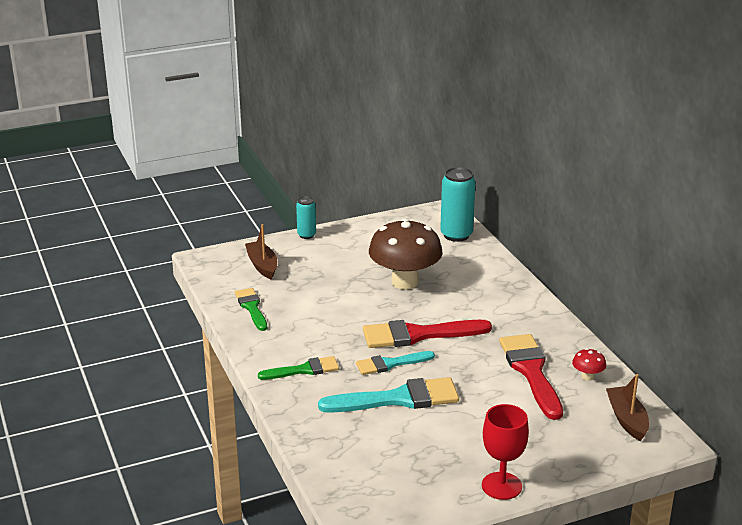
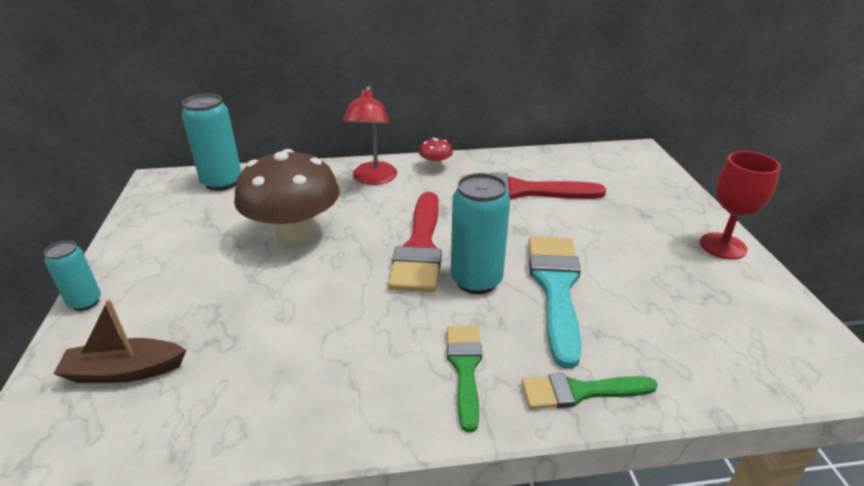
camera: 75 degrees left, 5 degrees up
(251, 308) = (249, 407): green brush -> green brush (580, 392)
(390, 364) = (476, 280): turquoise brush -> turquoise can
(504, 296) = (373, 179): none -> red lamp
(587, 377) = (536, 165): red mushroom -> red mushroom (435, 167)
(627, 419) = (606, 161): brown boat -> none

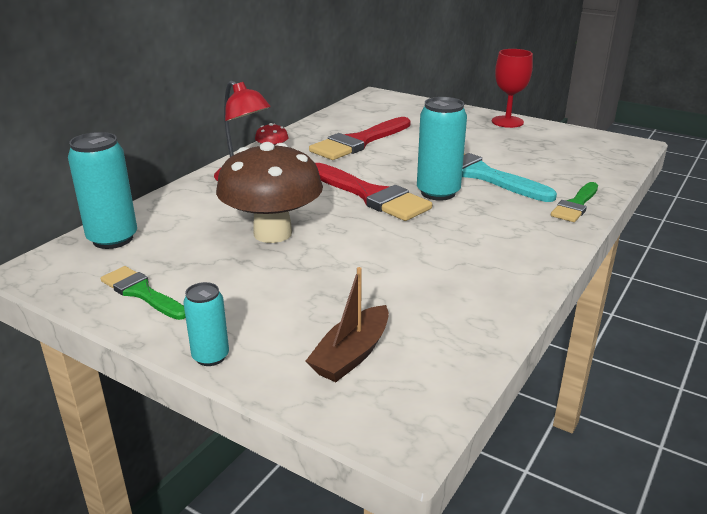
camera: 50 degrees left, 5 degrees down
(465, 368) = (518, 227): green brush -> green brush (141, 292)

